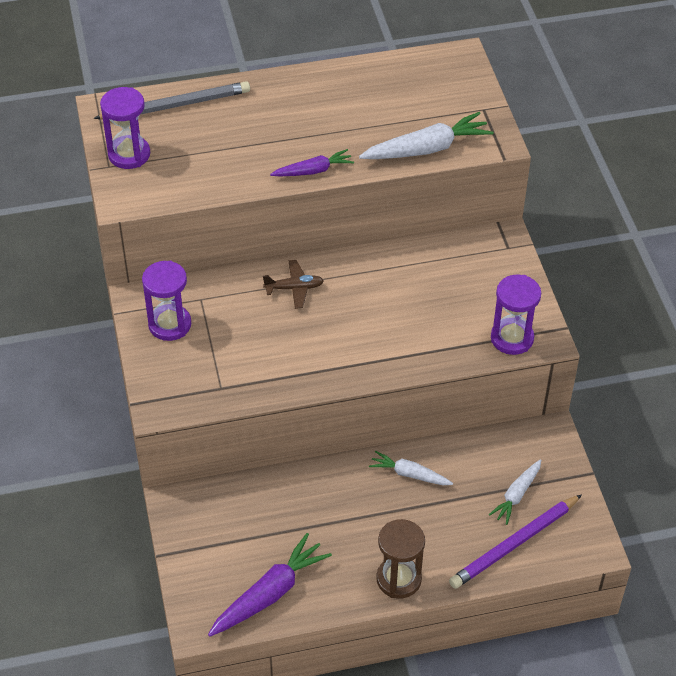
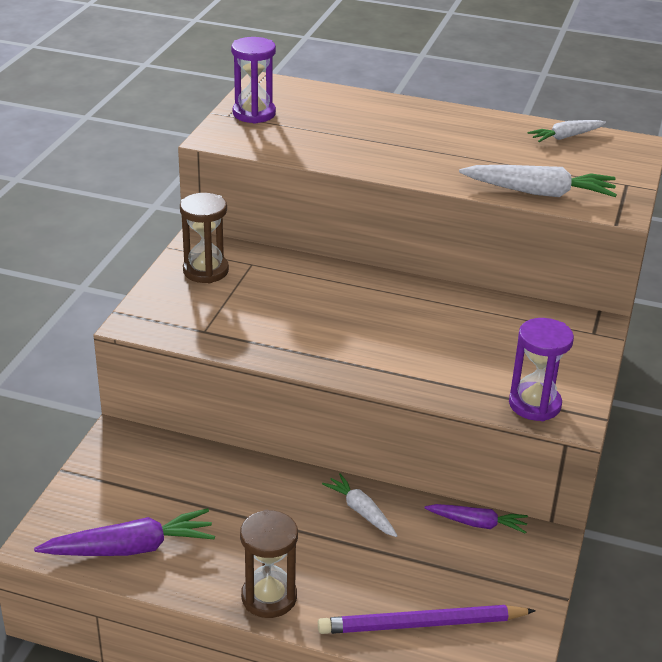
camera: 30 degrees right, 15 degrees down
(170, 324) = (205, 271): purple hourglass -> brown hourglass
(176, 105) = (328, 98): grey pencil -> none
(294, 288) = (345, 286): brown plane -> none
(313, 171) = (410, 173): purple carrot -> purple carrot (477, 523)
(516, 495) = (461, 580): white carrot -> white carrot (565, 137)

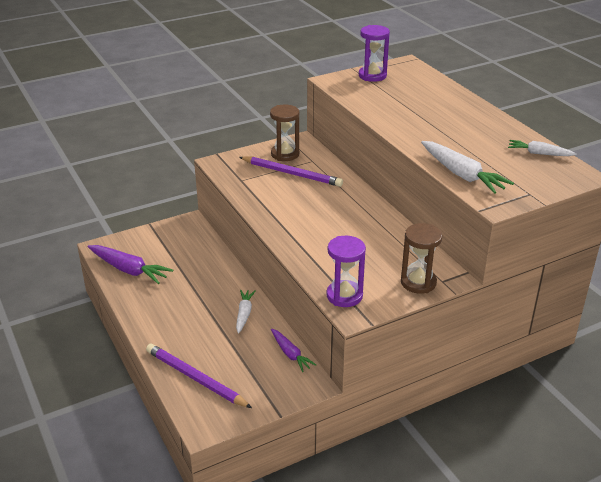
camera: 45 degrees right, 0 degrees up
(253, 292) = (291, 174): none -> purple pencil
(269, 597) = (151, 323): brown hourglass -> brown hourglass (418, 282)

